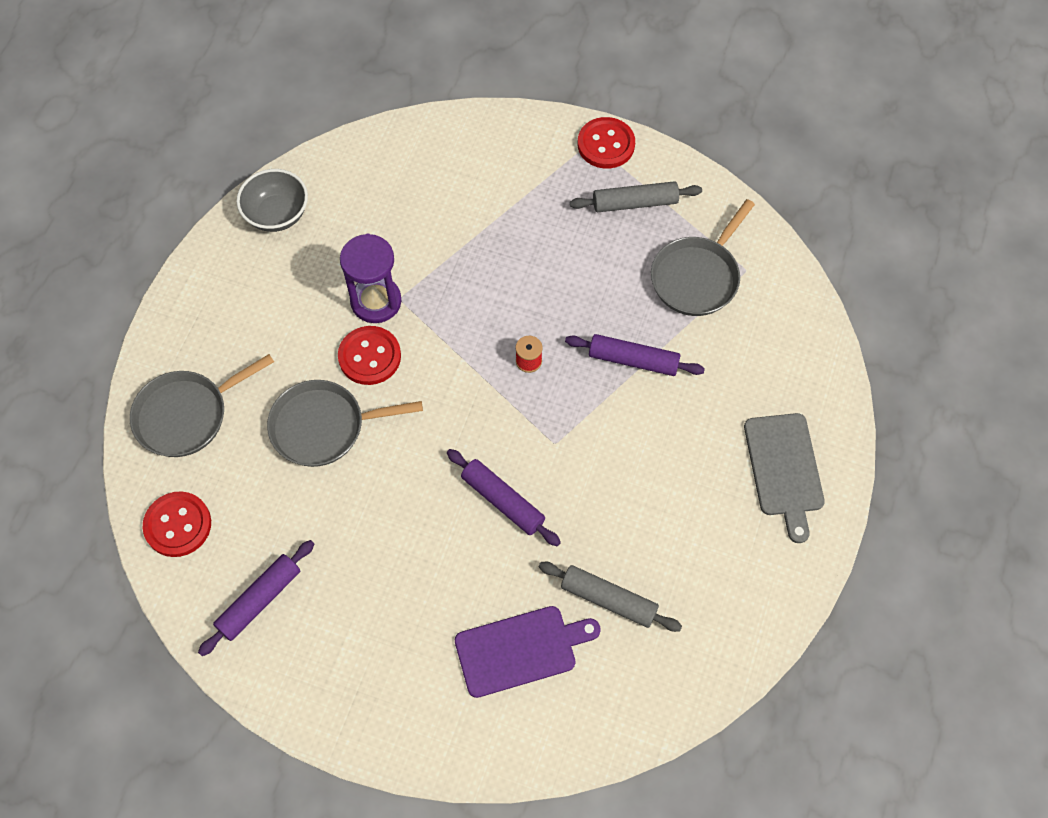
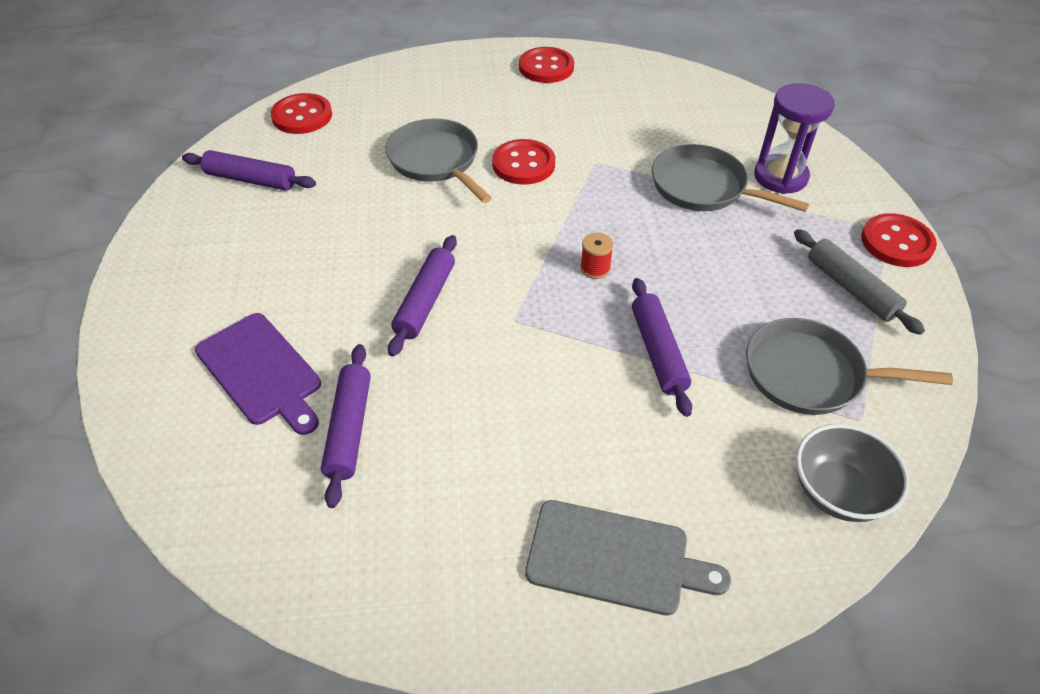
camera: 65 degrees right, 15 degrees down
(187, 415) = (403, 89): grey pan -> grey pan (703, 187)
(230, 272) = (546, 67): none -> red button
(277, 214) = (619, 72): grey bowl -> grey bowl (838, 492)
(376, 301) = (581, 150): purple hourglass -> purple hourglass (780, 177)
(608, 599) = (349, 429): grey rolling pin -> purple rolling pin
(784, 469) = (615, 558): grey cutting board -> grey cutting board turned 135 degrees counterclockwise

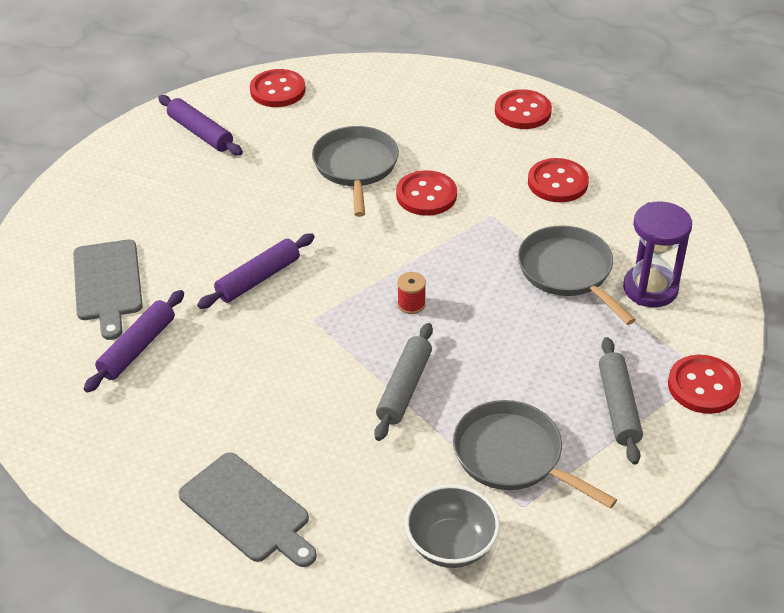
camera: 30 degrees right, 5 degrees down
(261, 372) = (107, 284): purple cutting board -> grey cutting board
(627, 116) = (557, 182): none -> red button
(658, 352) = (404, 388): purple rolling pin -> grey rolling pin

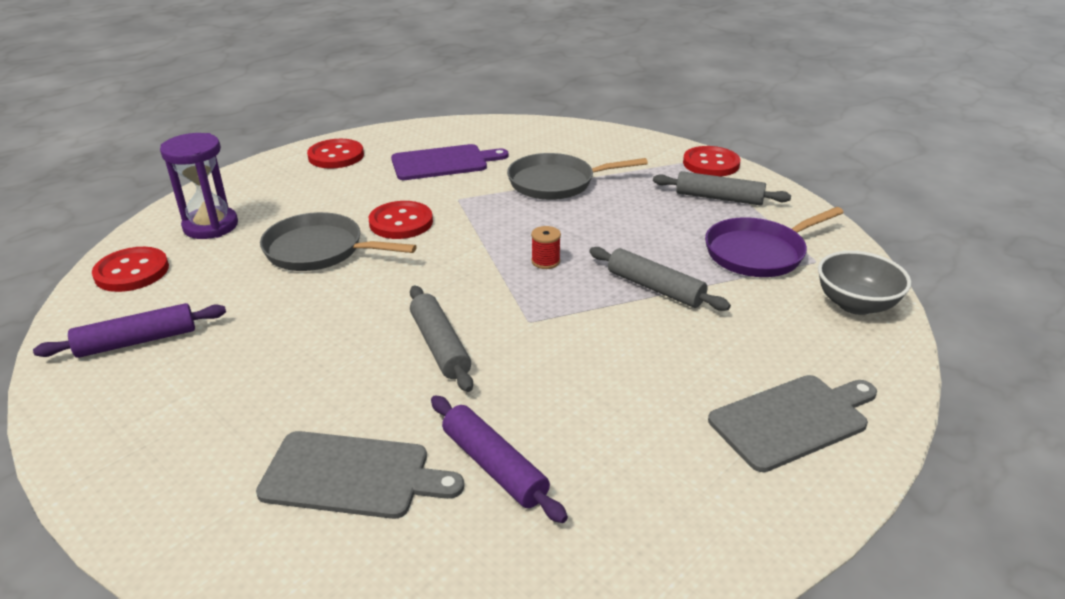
camera: 70 degrees left, 10 degrees down
(258, 279) = (440, 346): purple rolling pin -> grey rolling pin
(513, 456) = (758, 253): grey pan -> purple pan
(557, 182) = (443, 163): red button -> purple cutting board
(650, 288) = (597, 157): purple hourglass -> purple hourglass (210, 226)

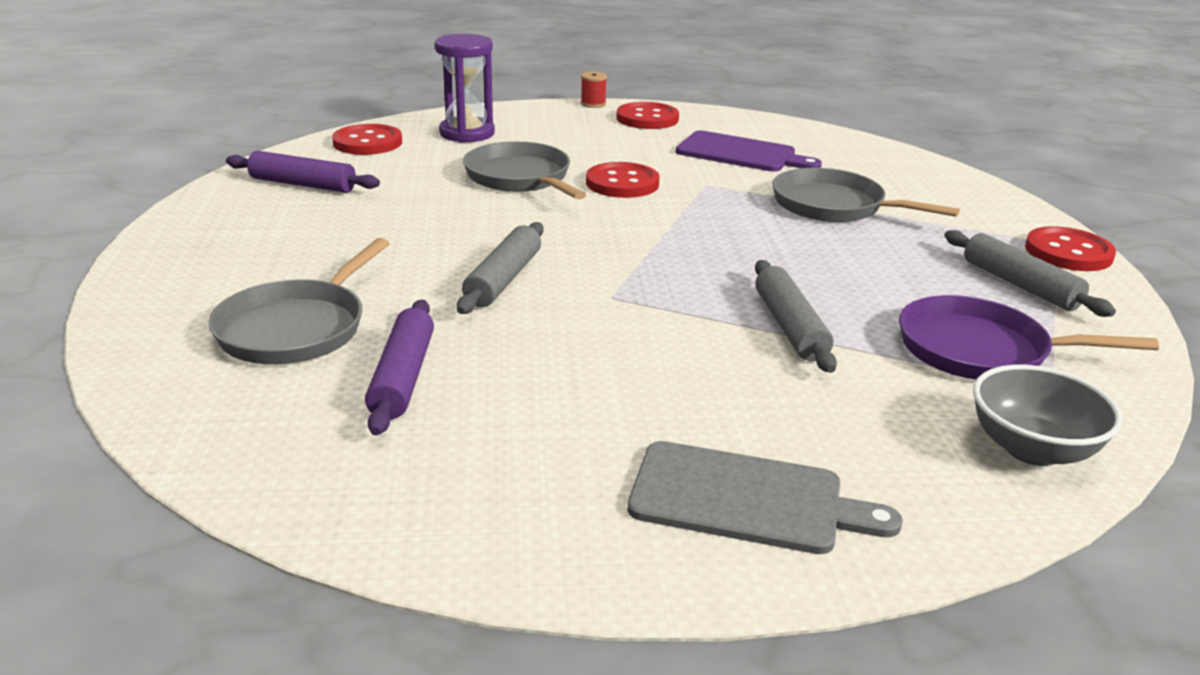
camera: 40 degrees right, 5 degrees down
(352, 476) = (296, 328): grey cutting board -> grey pan
(545, 261) = (709, 261): red spool -> red spool (593, 104)

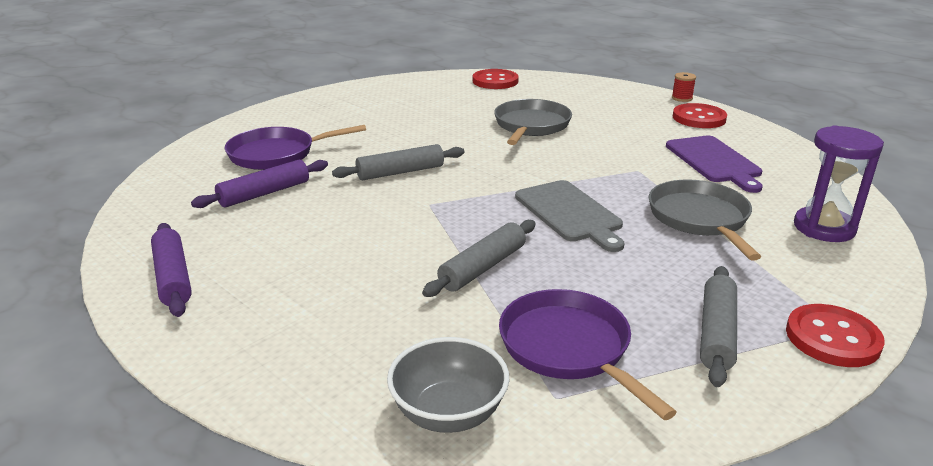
camera: 50 degrees right, 0 degrees up
(296, 328) = (277, 154): grey pan -> purple pan
(303, 184) = (419, 92): purple rolling pin -> purple rolling pin (173, 277)
(467, 133) = (559, 92): purple hourglass -> purple hourglass (824, 228)
(622, 183) = (583, 150): red button -> none
(746, 499) = (257, 325): grey cutting board -> grey cutting board (570, 213)

